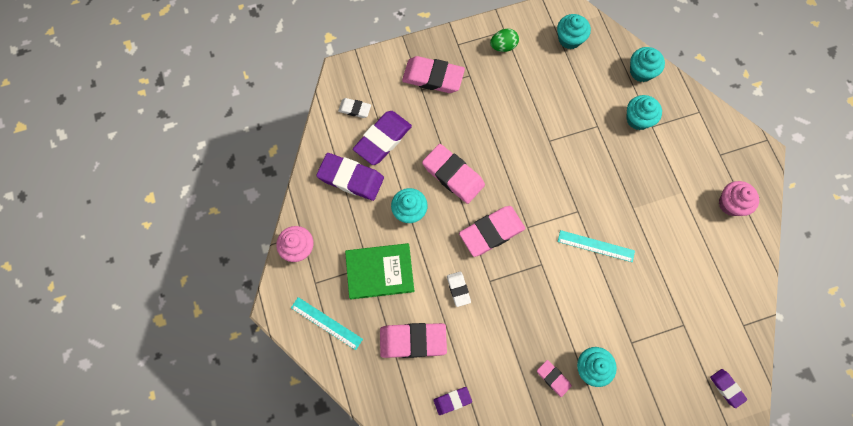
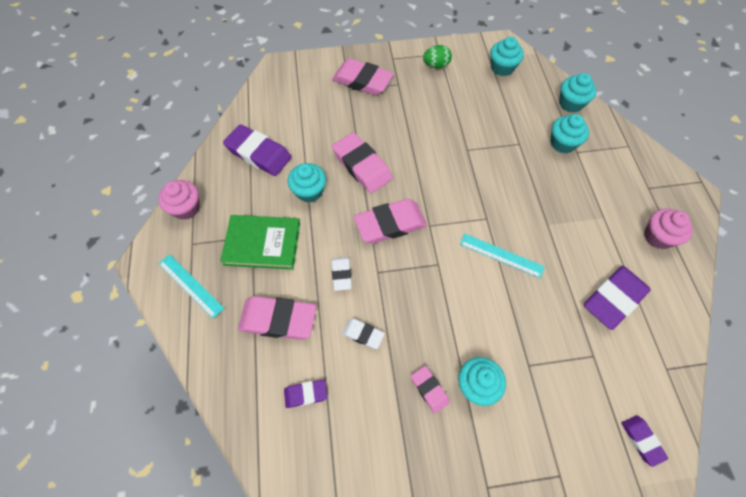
camera: 10 degrees right, 10 degrees down
(355, 109) = (280, 96): white eraser -> white eraser (363, 334)
(383, 139) = (300, 125): purple eraser -> purple eraser (613, 299)

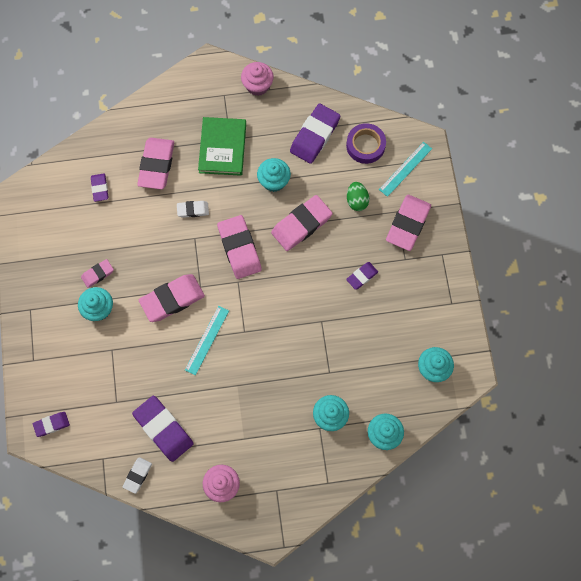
camera: 90 degrees right, 10 degrees up
(190, 285) = (187, 100): turquoise ruler -> turquoise ruler (405, 169)
(275, 111) = (365, 145): none -> purple tape
(363, 334) = (142, 227): white eraser -> white eraser (137, 475)
(417, 116) = (362, 276): none -> purple eraser
(436, 65) = (433, 298): green egg -> green egg (356, 200)
(456, 294) = (172, 299): none -> pink eraser

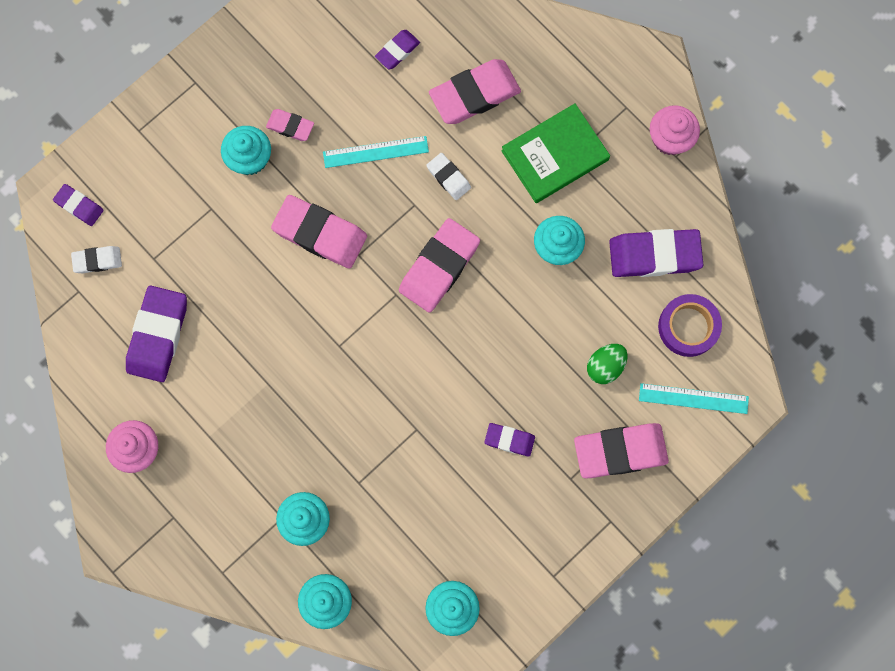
camera: 55 degrees right, 5 degrees up
(137, 475) = (85, 344): white eraser -> white eraser (97, 260)
(207, 340) = (298, 309): turquoise ruler -> turquoise ruler (375, 152)
(301, 225) = (523, 320): pink eraser -> none

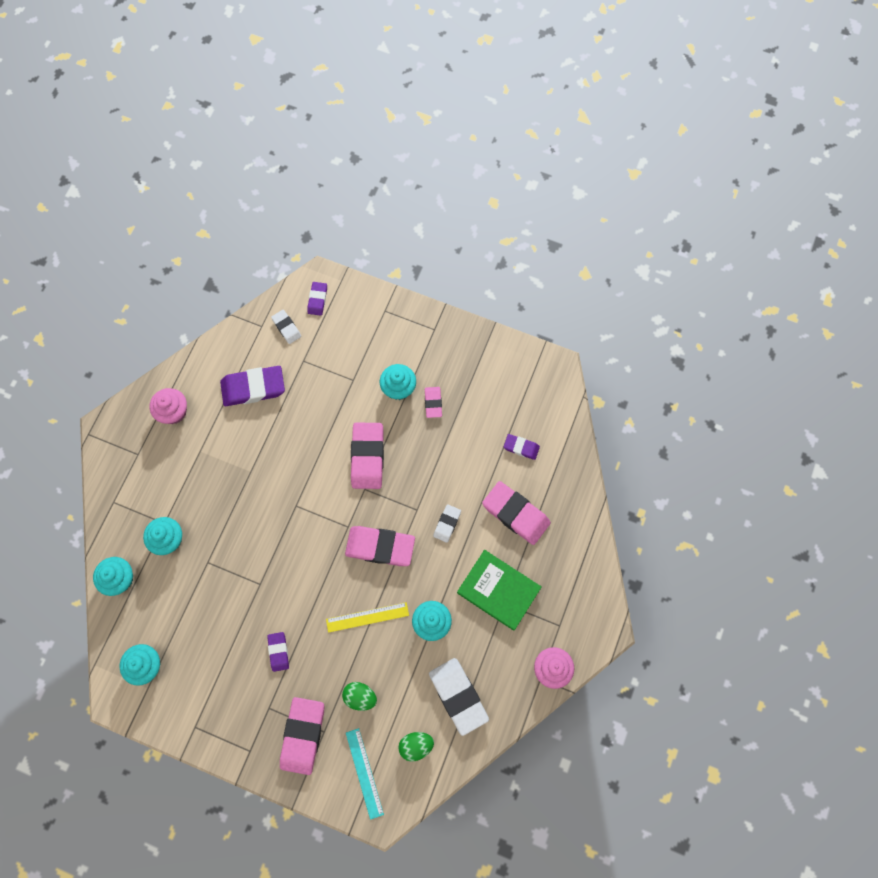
camera: 65 degrees right, 5 degrees down
(375, 152) = (442, 466): turquoise ruler -> none
(516, 318) = (367, 617): none -> yellow ruler
(620, 451) = (303, 735): pink eraser -> pink eraser turned 45 degrees clockwise
(654, 255) = (458, 696): purple eraser -> white eraser
(688, 327) = (416, 745): purple tape -> green egg

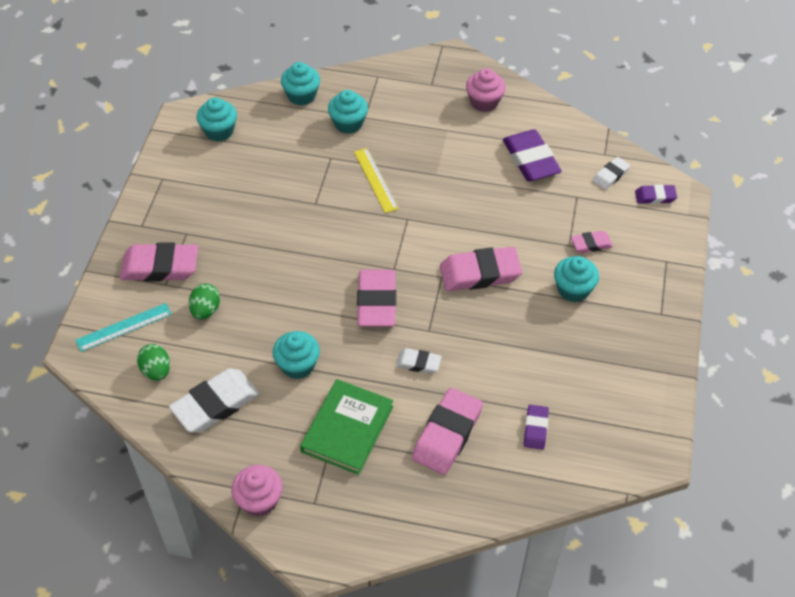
camera: 80 degrees right, 20 degrees down
(278, 652) = (245, 231): purple eraser -> none
(367, 617) = (294, 303): yellow ruler -> yellow ruler (375, 180)
(433, 403) = (565, 327): pink eraser -> pink eraser (591, 244)

